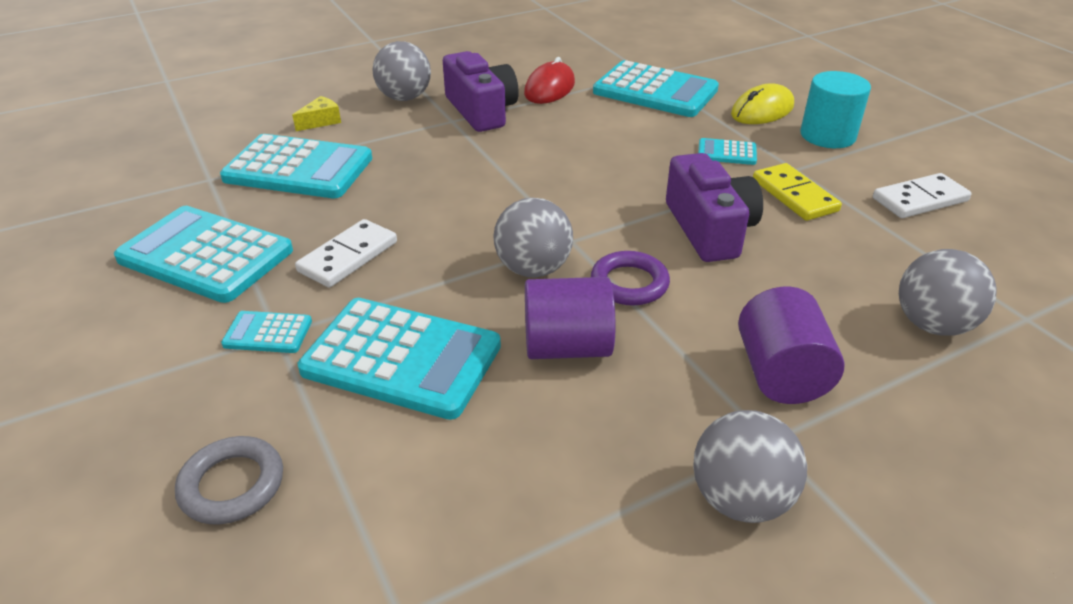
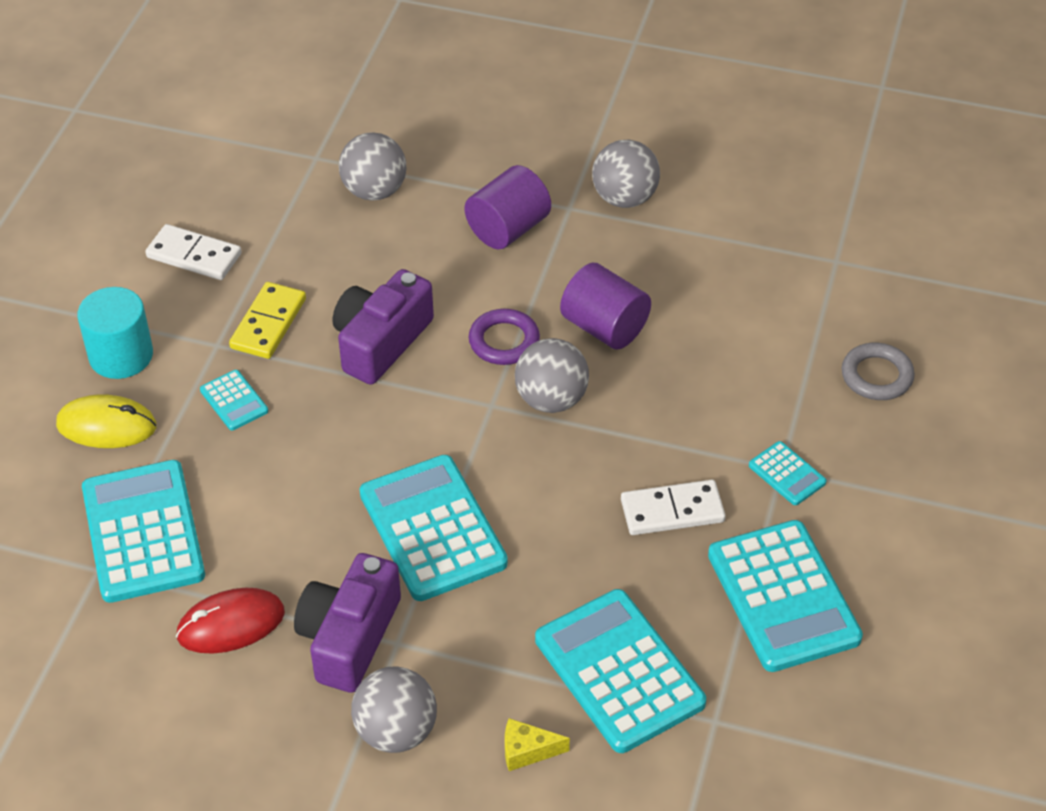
camera: 135 degrees left, 10 degrees up
(402, 358) = (714, 391): turquoise calculator -> turquoise calculator (432, 529)

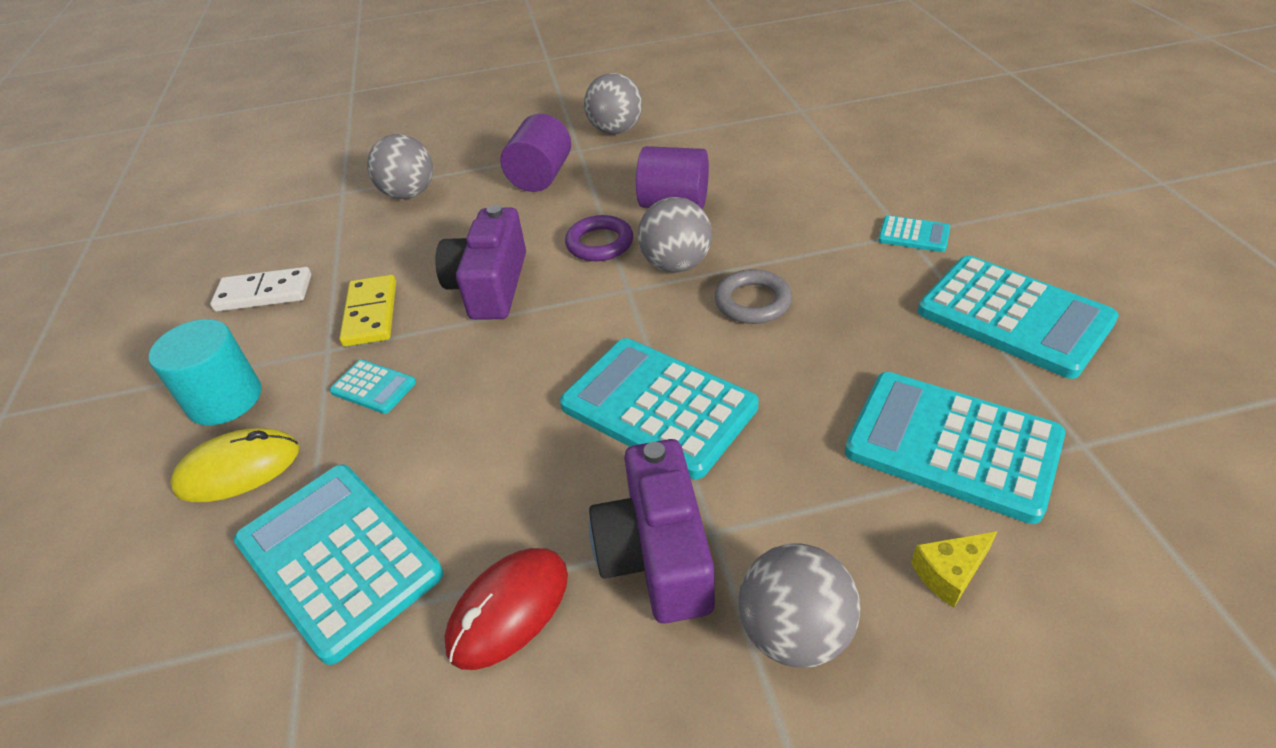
camera: 25 degrees left, 5 degrees down
(672, 511) = (855, 297): white domino -> none
(877, 376) = (903, 155): grey ring -> grey ring (752, 302)

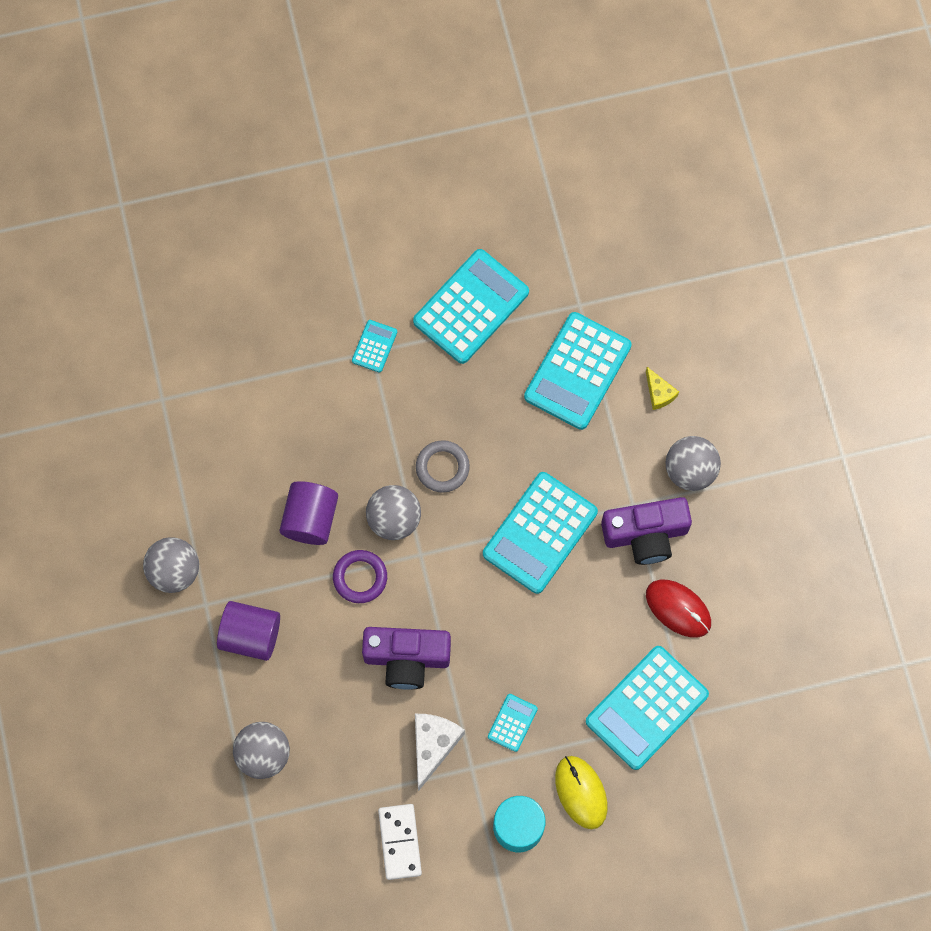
camera: 95 degrees left, 30 degrees up
(370, 314) = (433, 745): yellow domino -> white cheese

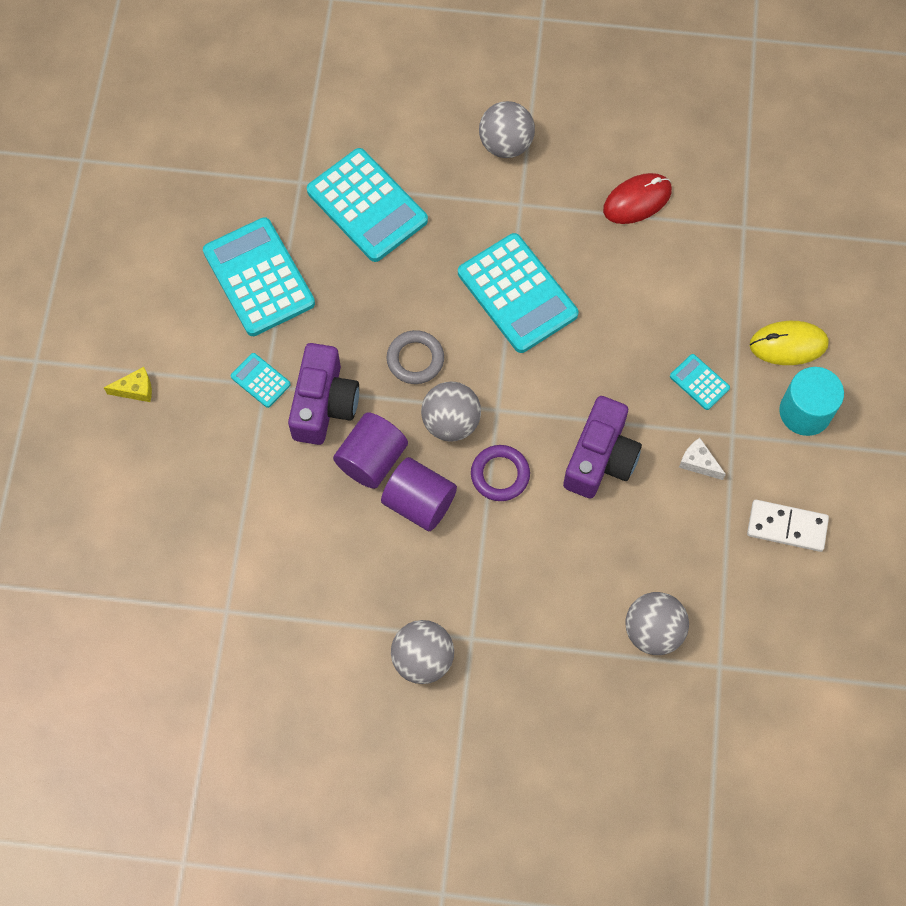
camera: 70 degrees left, 5 degrees down
(251, 635) = (522, 602): purple cylinder -> purple cylinder (372, 459)
(433, 745) = (698, 463): white cheese -> white cheese, size x0.58
(645, 534) = (554, 203): purple camera -> purple camera (324, 404)
(647, 708) = (724, 259): turquoise calculator -> none
(659, 393) = (419, 144): yellow cheese -> yellow cheese (136, 389)

